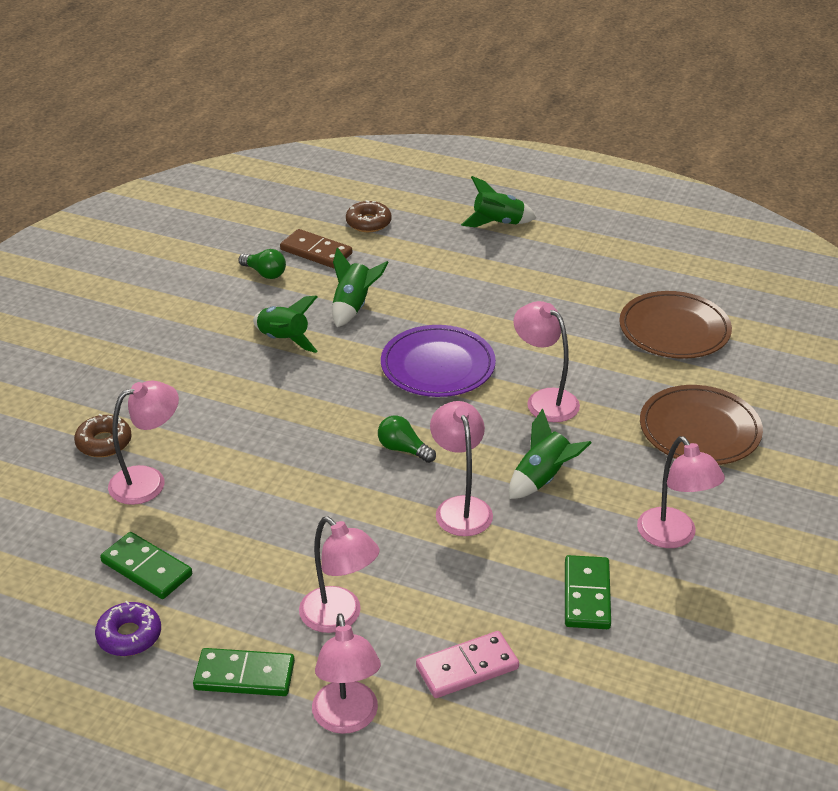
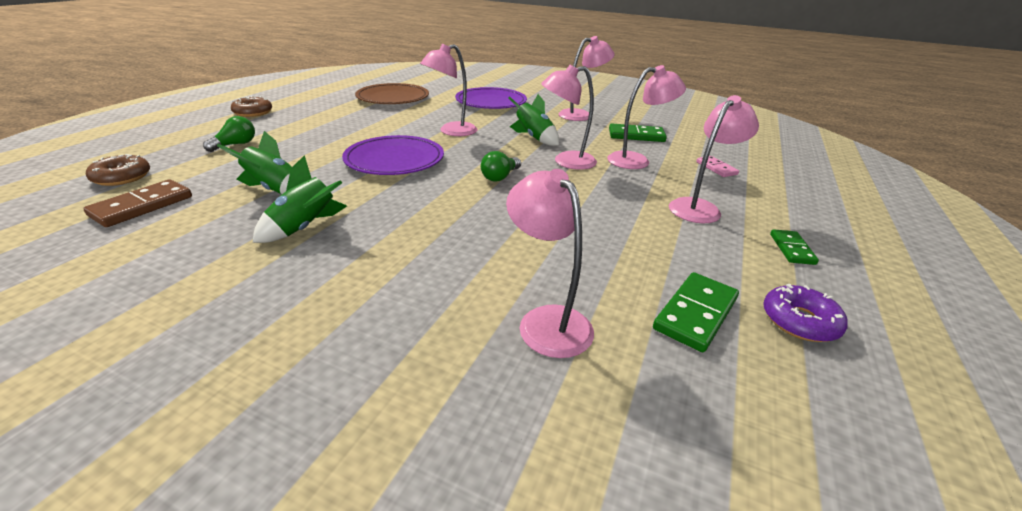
camera: 90 degrees left, 5 degrees down
(104, 442) = (464, 372): brown donut -> brown donut (253, 112)
(244, 675) = (791, 249): green domino -> green domino, size x0.64
(265, 273) = (148, 239): green light bulb -> green light bulb (236, 145)
(347, 719) = (794, 207): pink lamp -> pink lamp (637, 160)
(467, 668) = (716, 168): pink domino -> pink domino, size x0.64
(498, 223) = (205, 129): green rocket -> none
(699, 430) = (491, 102): brown plate -> purple plate

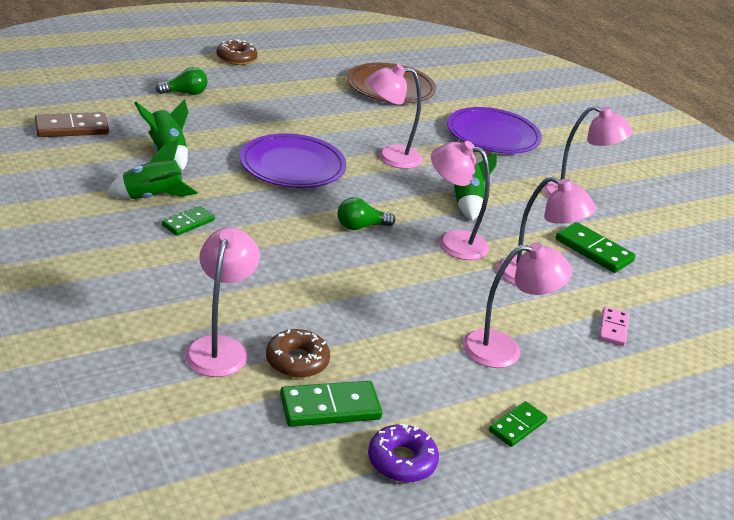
camera: 35 degrees right, 0 degrees up
(122, 177) = (81, 94): brown donut -> brown donut (297, 361)
(367, 232) = (188, 223): none -> green domino

